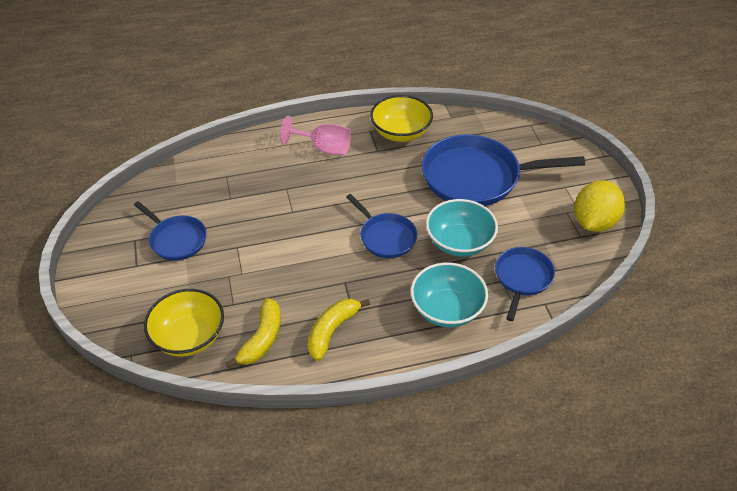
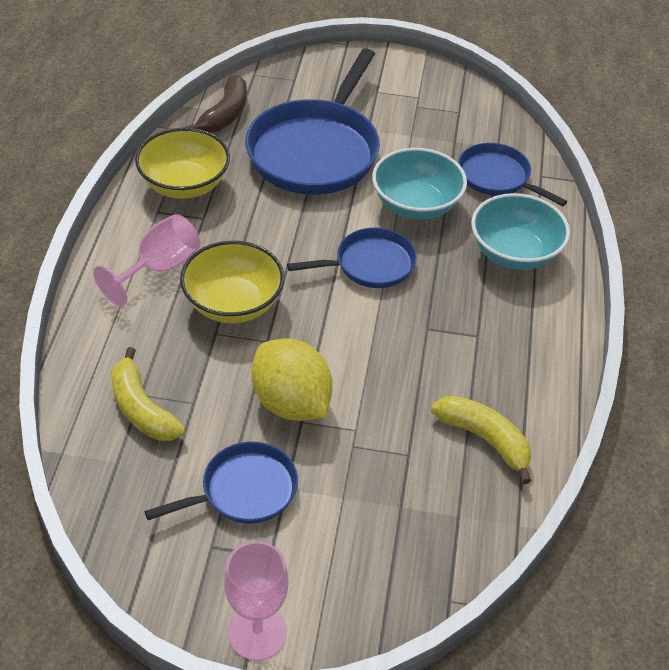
camera: 70 degrees left, 0 degrees up
(85, 276) = (257, 633): none -> pink goblet
(189, 337) = (446, 520): yellow bowl -> yellow bowl (233, 304)
(332, 331) = (502, 365): yellow banana -> yellow banana (142, 409)
(478, 126) = (225, 115): none -> brown banana
(594, 222) = (444, 94): yellow lemon -> yellow lemon (291, 403)

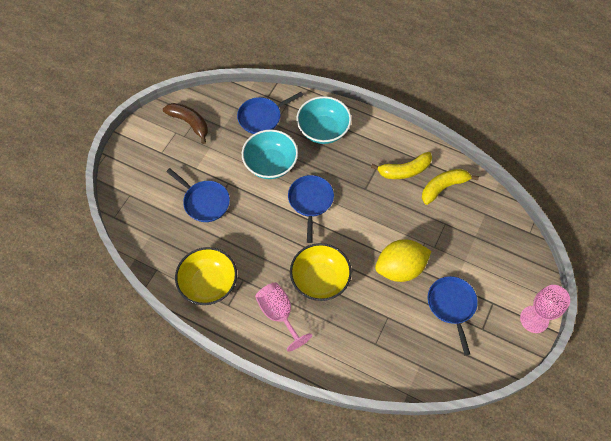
camera: 70 degrees left, 15 degrees up
(142, 409) = (386, 345): yellow banana -> yellow banana (404, 171)
(225, 115) = (149, 244): brown banana -> brown banana (189, 123)
(316, 151) = (204, 202): blue pan -> blue pan, size x0.55

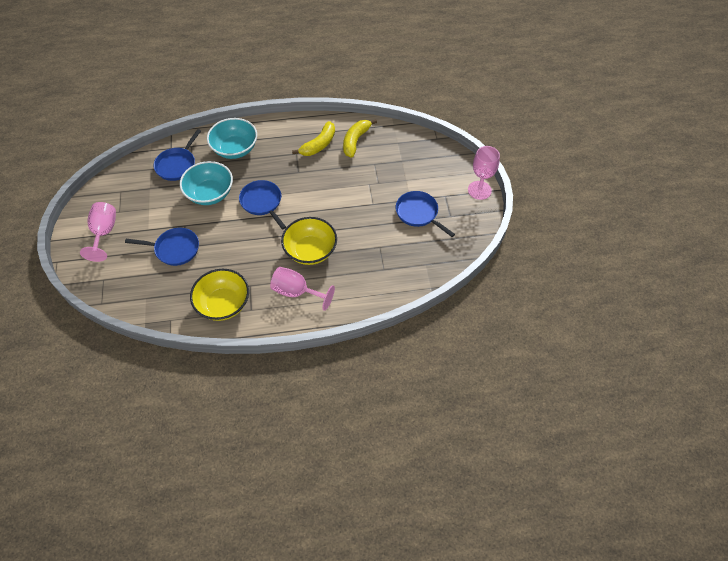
camera: 35 degrees left, 5 degrees down
(159, 150) = (104, 233): none -> pink goblet
(189, 123) = (117, 200): brown banana -> none
(400, 268) = (364, 210): yellow lemon -> none

